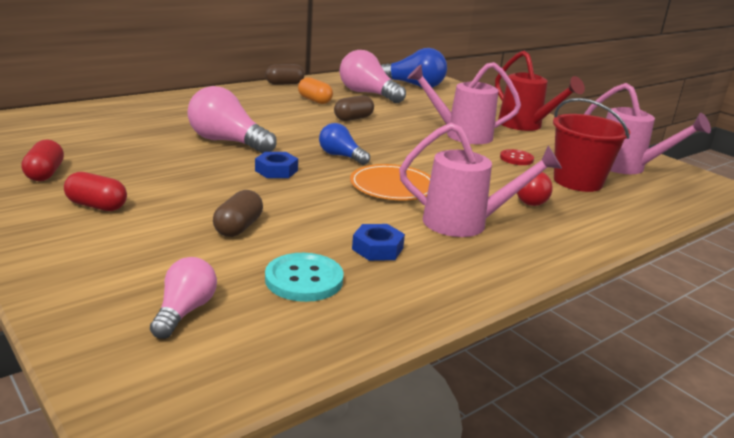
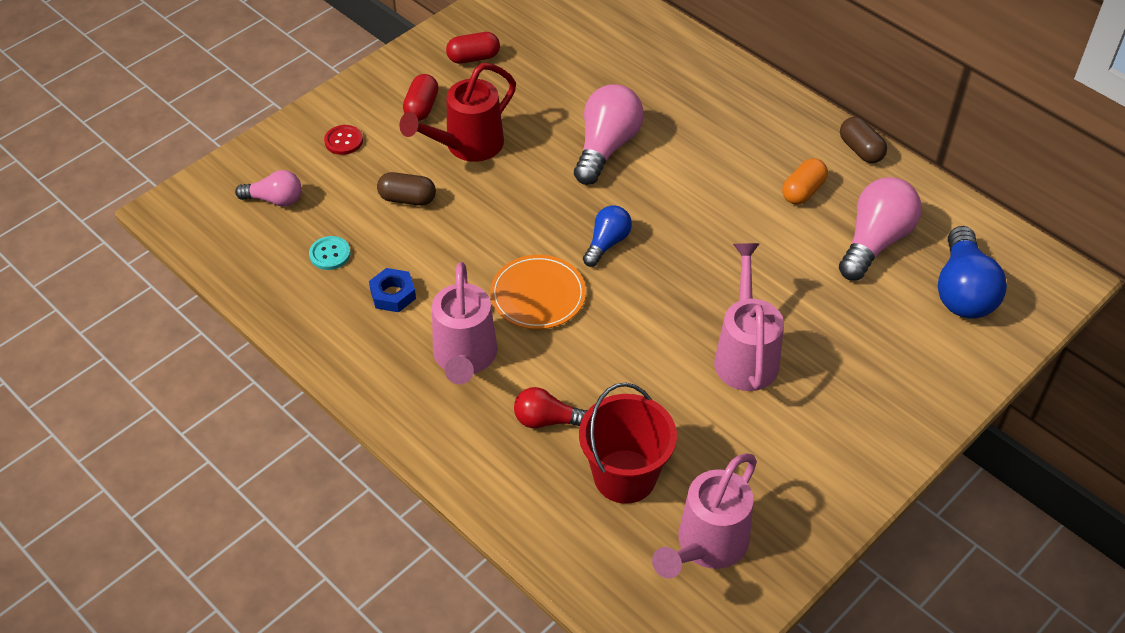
camera: 85 degrees right, 25 degrees up
(276, 170) = (542, 199): blue nut -> none
(304, 279) = (330, 254): turquoise button -> turquoise button, size x0.65
(353, 118) = (749, 238): brown capsule -> none
(516, 158) = (679, 414): red button -> red button (343, 141)
(525, 125) = (834, 434): red watering can -> red watering can (467, 146)

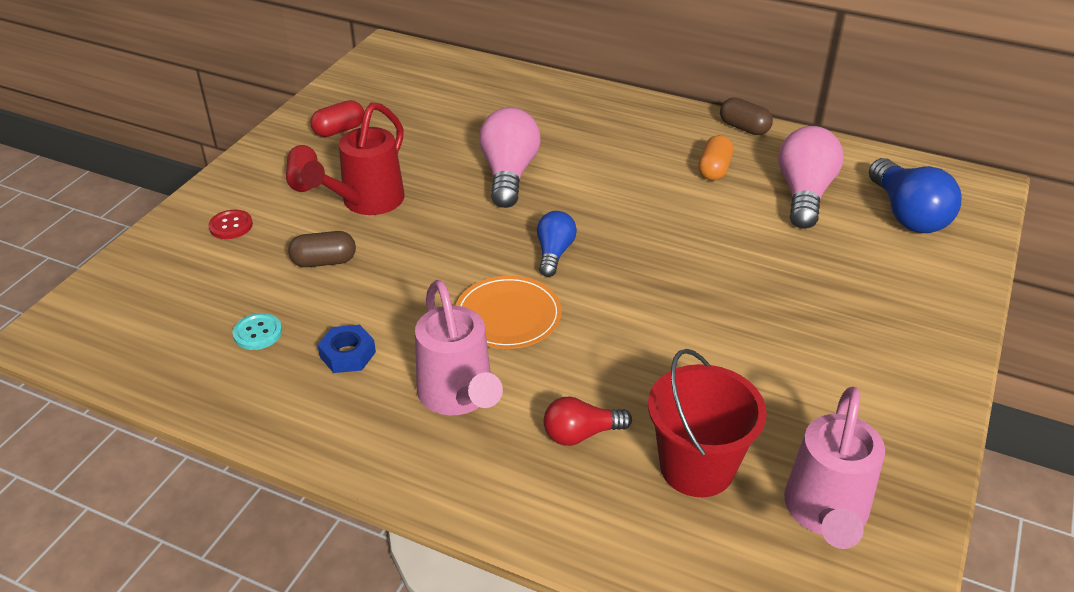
camera: 20 degrees left, 10 degrees down
(275, 199) = (172, 296): pink light bulb -> none
(745, 355) = (748, 317): pink watering can -> none

